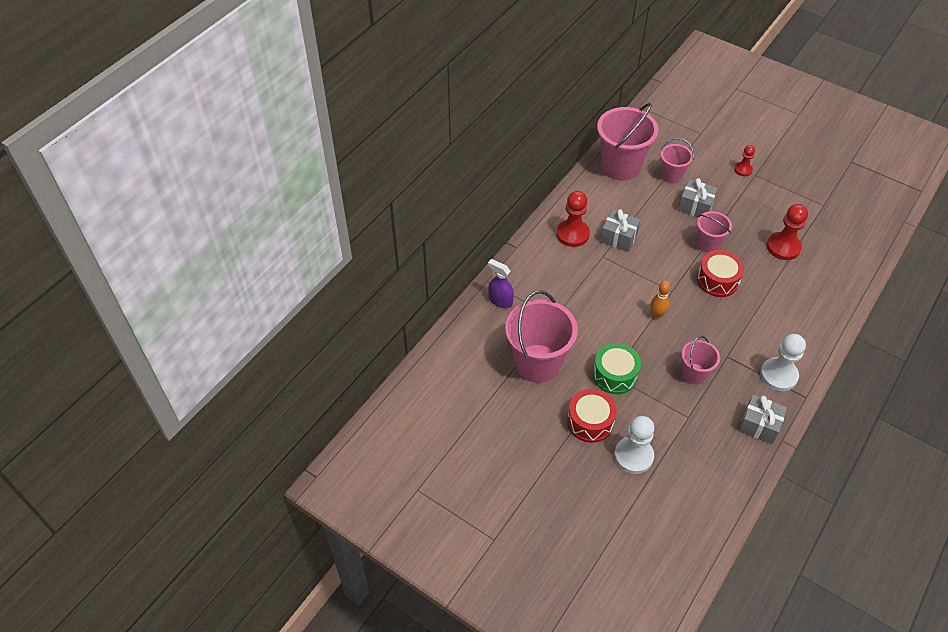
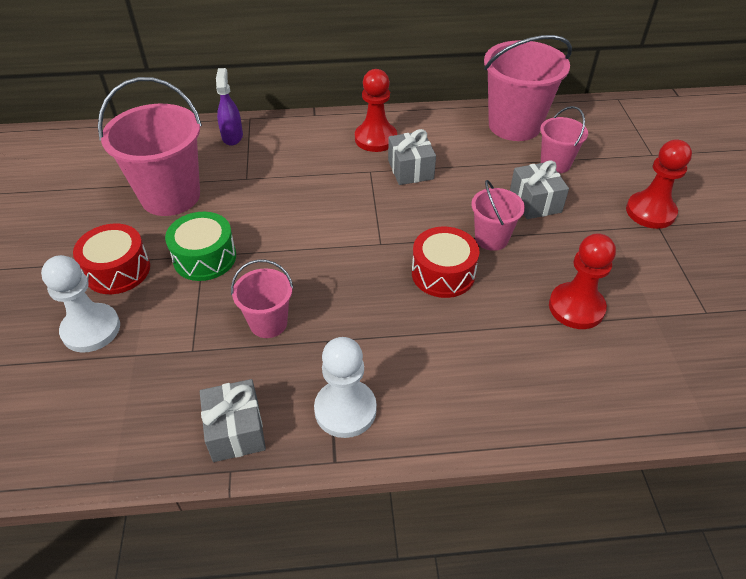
camera: 50 degrees right, 5 degrees down
(657, 314) = (330, 248): orange bowling pin -> none
(743, 170) = (650, 212): red pawn -> red pawn, size x1.74

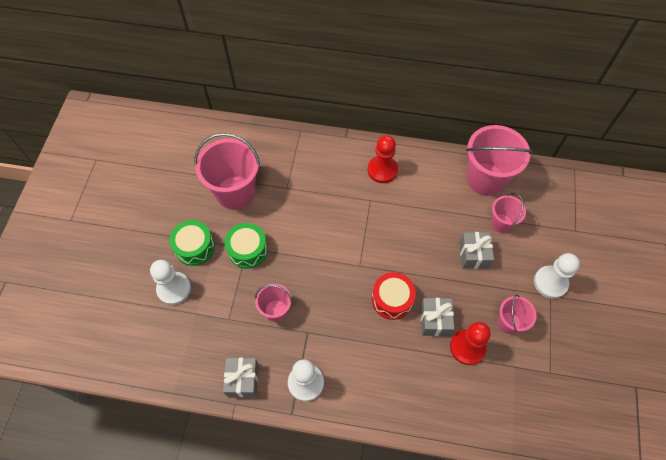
camera: 15 degrees right, 15 degrees up
(117, 270) = (194, 247): red drum -> green drum
(232, 136) = (285, 146): purple spray bottle -> none
(410, 169) = (398, 205): grey gift -> grey gift (435, 320)
(491, 238) = (433, 279): pink bucket -> pink bucket (509, 323)
(650, 212) = (550, 282): red pawn -> white pawn

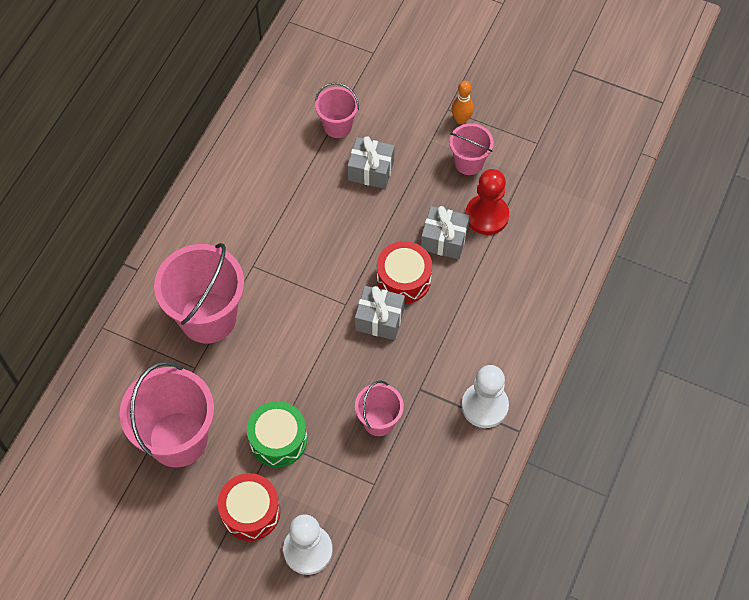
camera: 75 degrees left, 0 degrees up
(194, 247) = (250, 512): green drum -> red drum
(243, 380) = (462, 481): grey gift -> grey gift (379, 319)
(382, 170) = (210, 238): red pawn -> none
(485, 179) = (269, 122): pink bucket -> pink bucket (208, 317)
(545, 308) = (461, 119): none -> orange bowling pin
(550, 282) = (431, 103): white pawn -> none

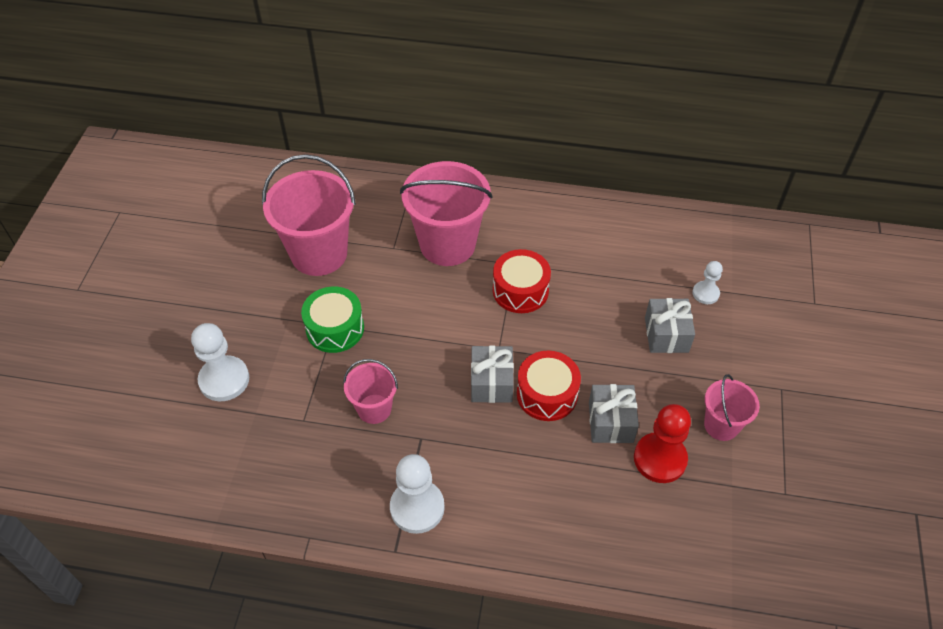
camera: 75 degrees right, 10 degrees down
(250, 512) = (257, 325): red drum -> red drum (520, 290)
(337, 126) = (705, 293): pink bucket -> white pawn
(461, 119) = (775, 405): orange bowling pin -> none

